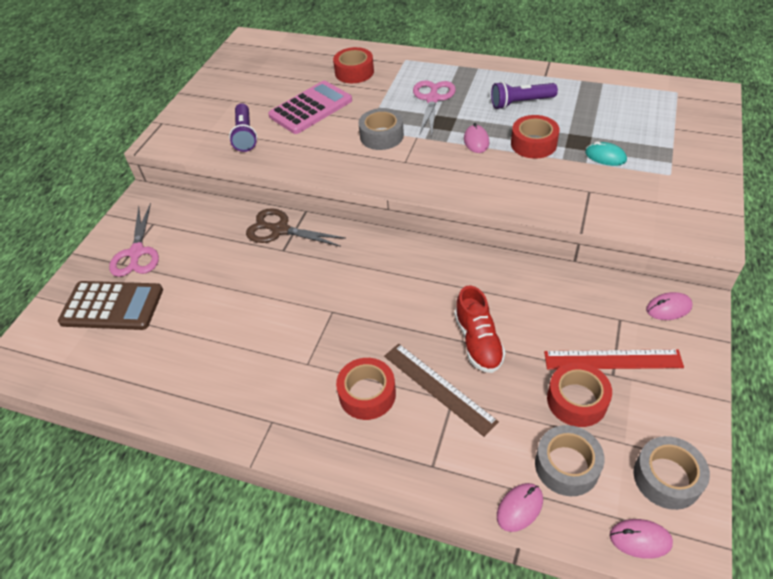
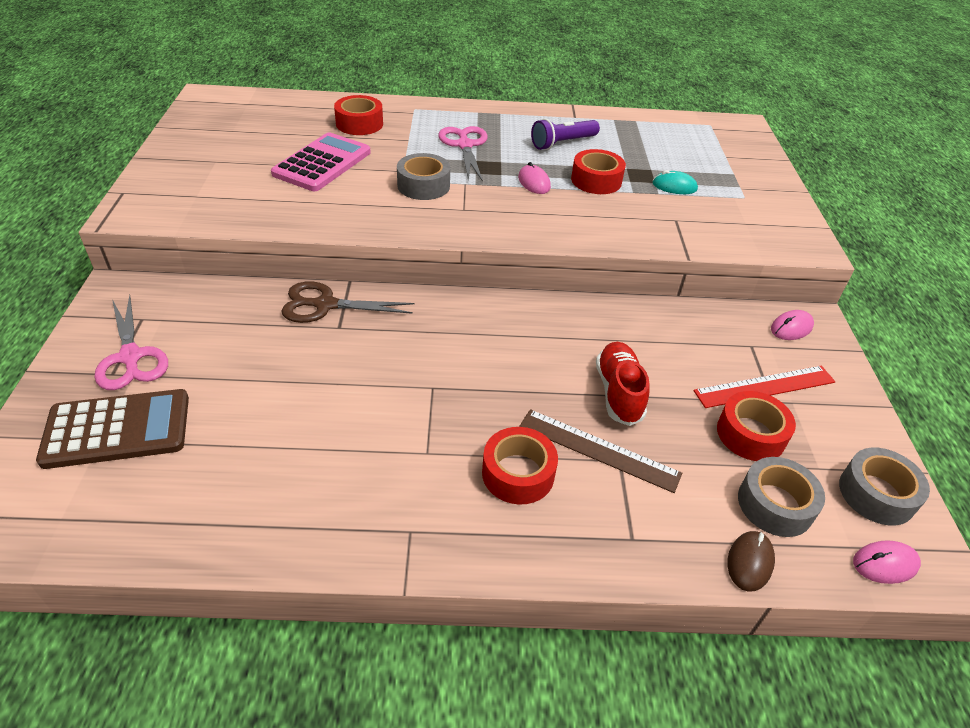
camera: 25 degrees left, 5 degrees down
(245, 135) = (248, 197): purple flashlight -> none
(478, 342) = (618, 392): red shoe -> red shoe turned 150 degrees counterclockwise
(519, 508) = (750, 562): pink mouse -> brown mouse

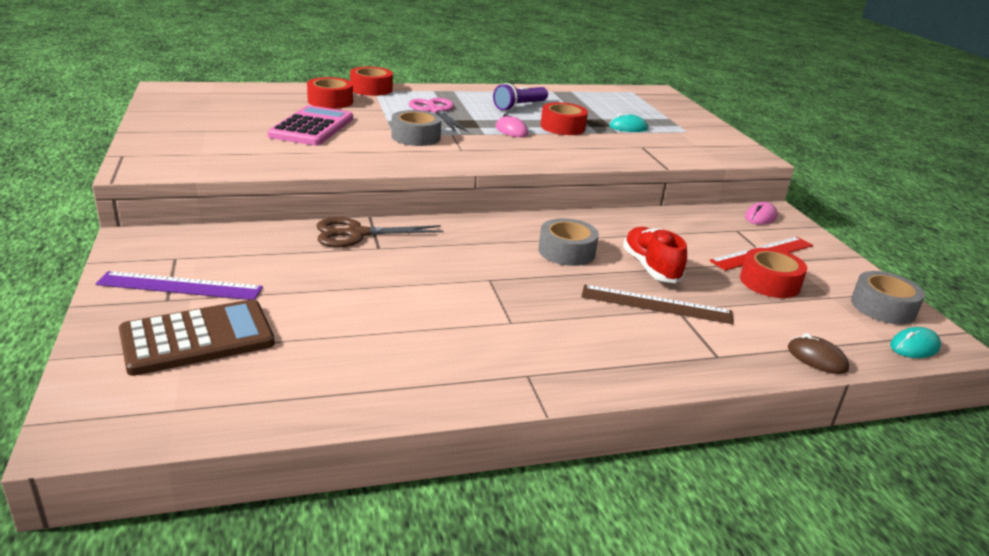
camera: 15 degrees left, 15 degrees down
(130, 357) = (180, 286): pink scissors -> purple ruler
(518, 473) = (599, 326): red tape -> red tape (371, 89)
(750, 562) = (817, 358): brown mouse -> brown mouse turned 60 degrees counterclockwise
(775, 504) = (814, 322): grey tape -> grey tape (566, 251)
(885, 564) = (914, 347): pink mouse -> turquoise mouse

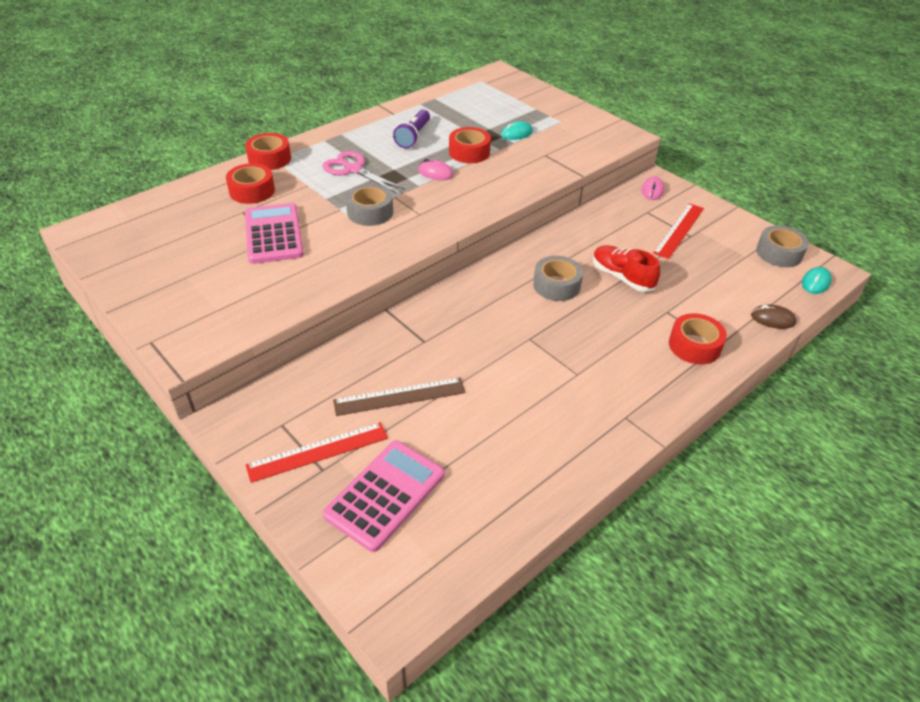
camera: 25 degrees left, 15 degrees up
(180, 286) = (318, 451): purple ruler -> red ruler
(197, 338) = (385, 495): brown calculator -> pink calculator
(356, 234) = (394, 333): brown scissors -> none
(656, 304) = (651, 313): brown ruler -> brown ruler (399, 396)
(769, 282) = (702, 259): red tape -> red tape (694, 346)

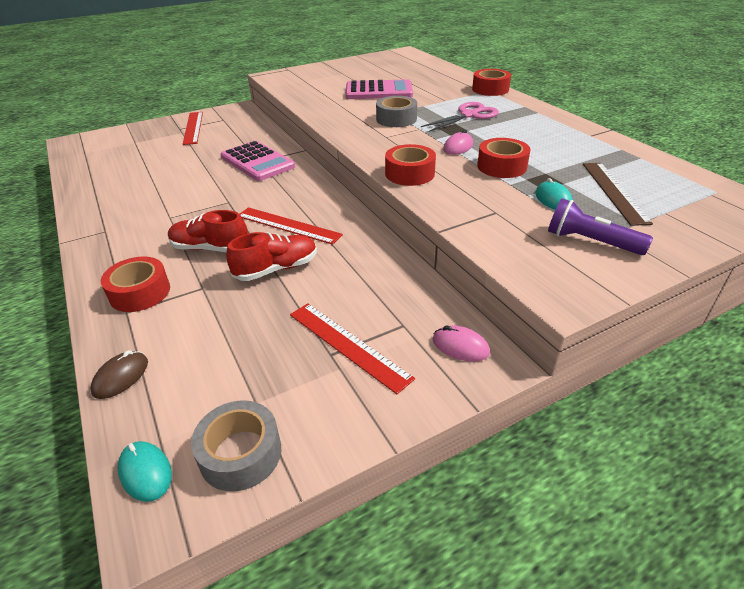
camera: 105 degrees right, 5 degrees down
(252, 191) = (440, 85): red tape -> red tape (409, 173)
(385, 495) = (143, 142): pink calculator -> pink calculator (257, 162)
(399, 396) = (213, 150): brown ruler -> brown ruler (614, 191)
(413, 136) = (537, 141): purple flashlight -> purple flashlight (590, 242)
(556, 285) = (288, 225): grey tape -> red ruler
(615, 324) = (210, 248): none -> red shoe

